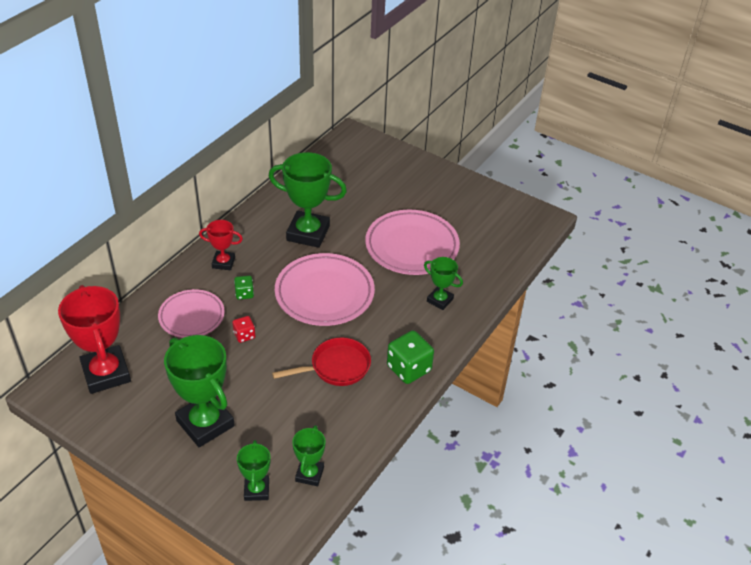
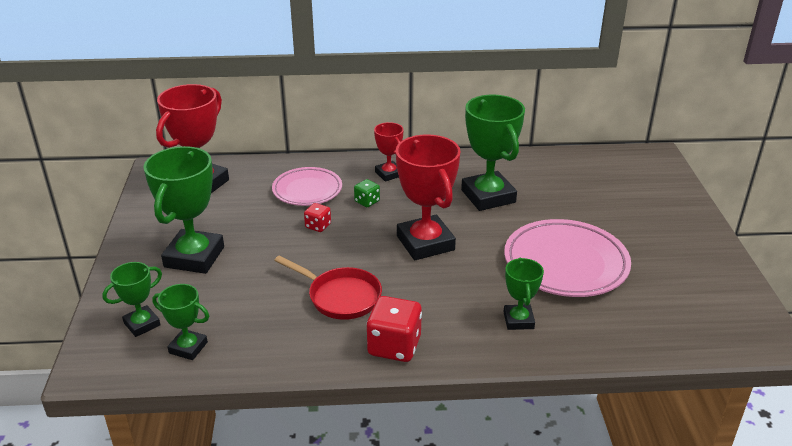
camera: 55 degrees right, 10 degrees down
(309, 474) = (188, 347): green trophy -> green trophy turned 45 degrees clockwise
(324, 294) = (425, 243): pink plate -> red trophy
(409, 368) = (394, 346): green dice -> red dice

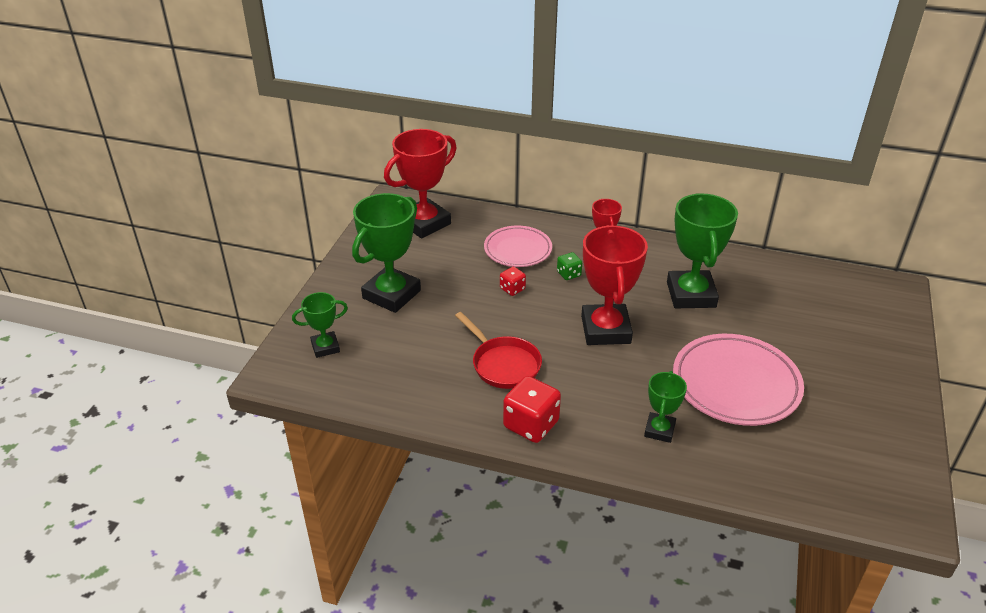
camera: 20 degrees right, 5 degrees up
(188, 347) = (354, 378): green trophy -> none

